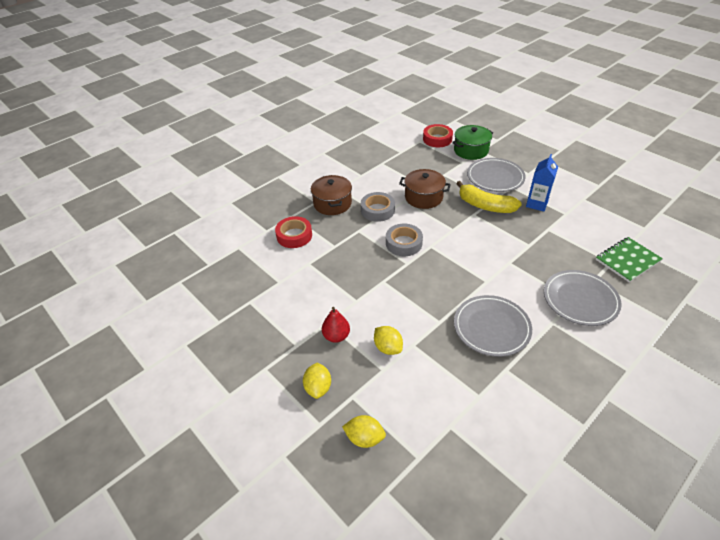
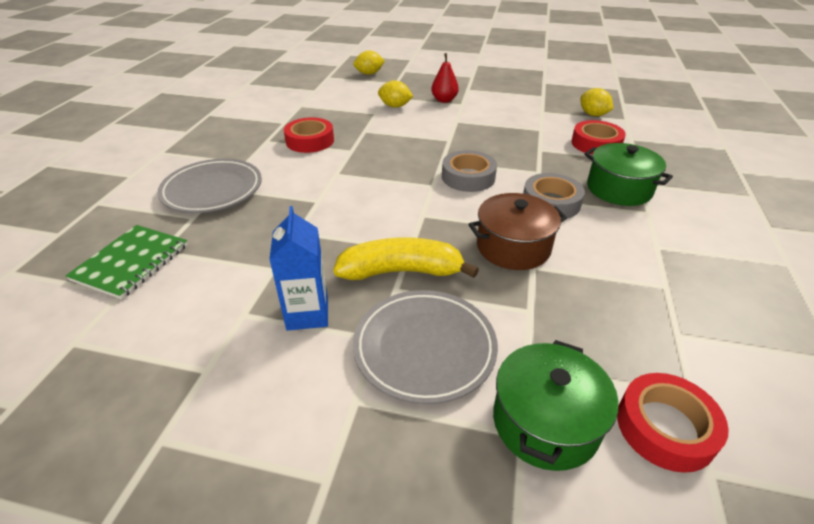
camera: 145 degrees right, 5 degrees down
(318, 387) = (424, 80): yellow lemon -> yellow lemon (593, 115)
(332, 203) = (619, 189): brown pot -> green pot
(491, 328) = (310, 141): grey plate -> red tape

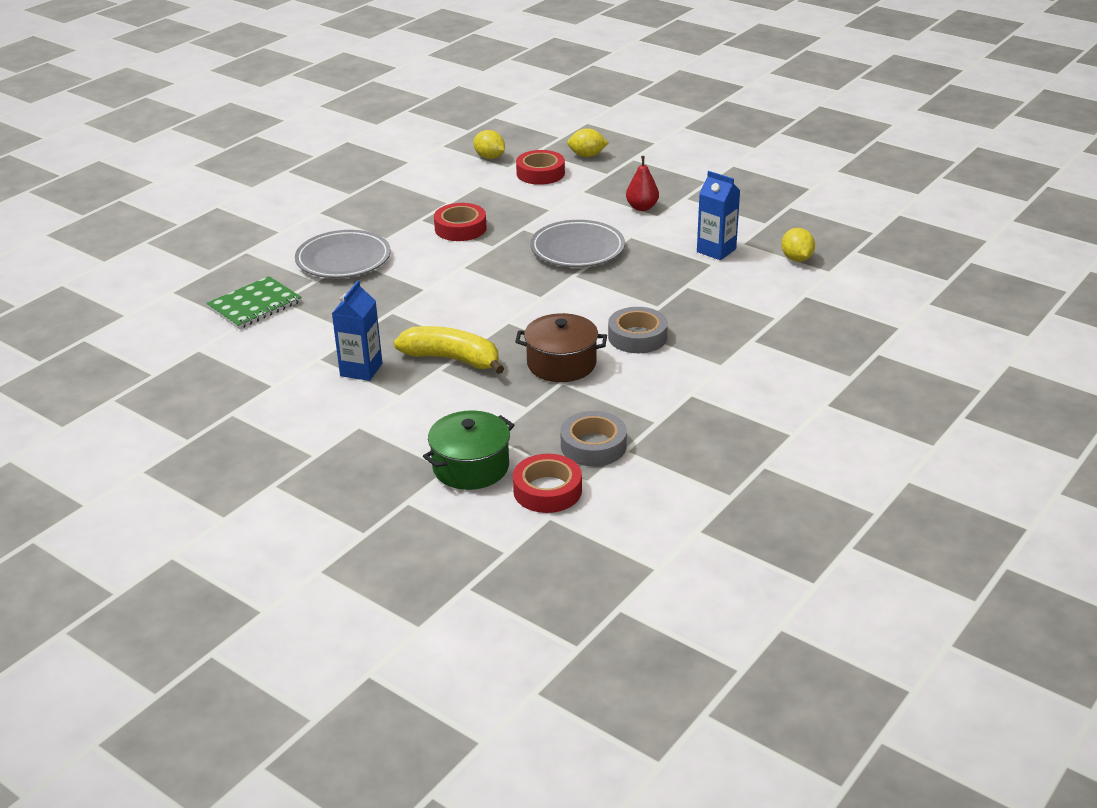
camera: 25 degrees right, 5 degrees down
(395, 106) = (579, 205): yellow lemon -> yellow lemon (489, 157)
(424, 348) = (427, 410): grey plate -> grey plate (577, 249)
(468, 177) = (582, 297): grey tape -> grey tape (593, 446)
(531, 120) = (716, 250): none -> blue carton
(596, 144) = (755, 292): red tape -> red tape (540, 173)
(619, 189) = (720, 340): green pot -> none

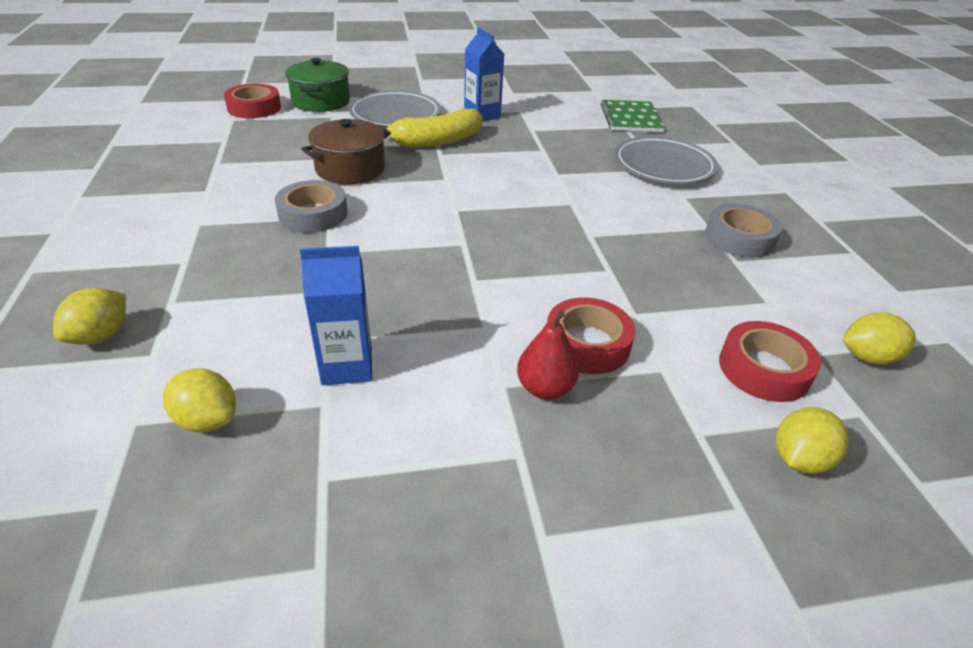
camera: 130 degrees right, 5 degrees up
(460, 228) = (657, 238): red tape -> red tape (587, 343)
(577, 249) = (510, 275): grey plate -> grey plate (395, 115)
(593, 446) = (252, 135): grey tape -> grey tape (739, 238)
(826, 315) = (101, 336): none -> yellow lemon

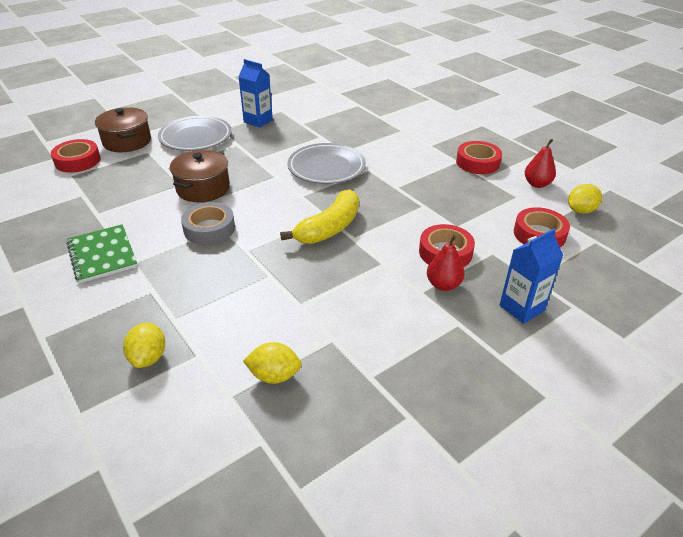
camera: 25 degrees left, 0 degrees up
(321, 101) = (127, 141): green pot -> brown pot
(347, 366) = (326, 314): blue carton -> blue carton (521, 308)
(437, 141) = (244, 150): yellow banana -> yellow banana (329, 228)
(630, 118) = (358, 97): green notebook -> green notebook (102, 255)
(663, 166) = (403, 127): grey plate -> grey plate (326, 168)
(739, 238) = (477, 162): grey tape -> red tape
(799, 459) = (583, 273): yellow lemon -> none
(816, 294) = (537, 184): none -> red pear

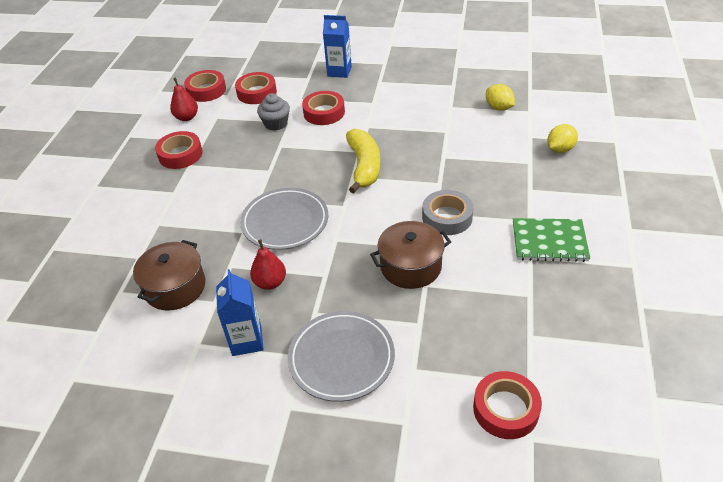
camera: 130 degrees left, 5 degrees up
(102, 255) = (549, 241): green notebook -> green notebook turned 75 degrees clockwise
(127, 141) = (422, 412): brown pot -> brown pot (175, 287)
(329, 228) = (364, 166): yellow banana -> yellow banana turned 90 degrees clockwise
(443, 285) = (356, 99): red pear -> red pear (270, 282)
(463, 219) = (276, 123): none -> grey cupcake
(580, 210) = (206, 90): yellow lemon -> red tape

